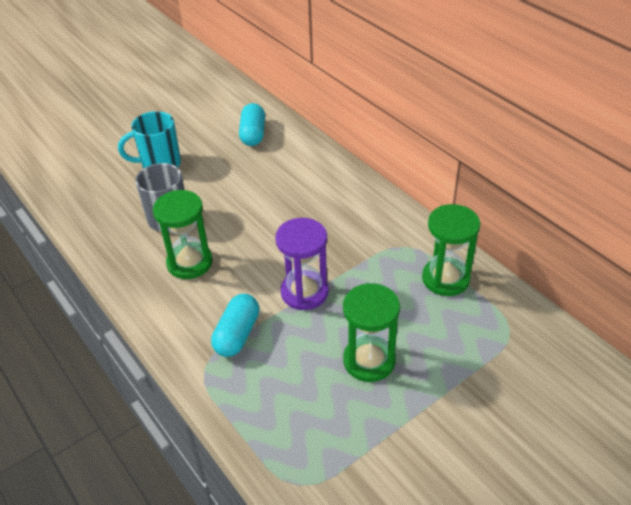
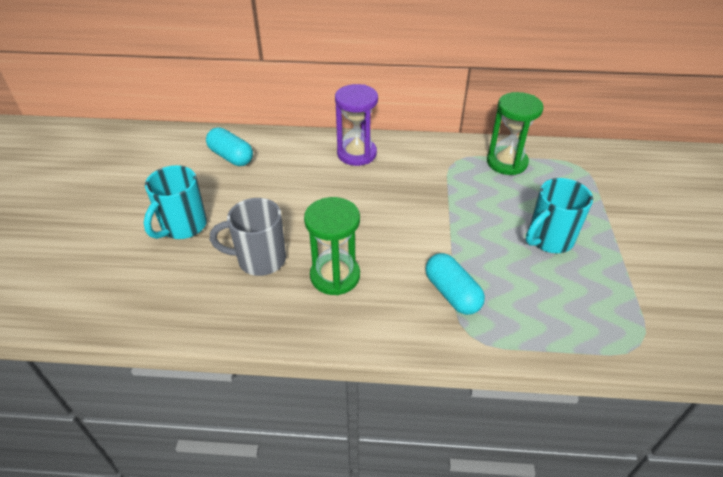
camera: 50 degrees left, 0 degrees up
(304, 292) = (446, 231): purple hourglass -> purple hourglass (356, 154)
(369, 360) = (549, 239): green hourglass -> turquoise mug

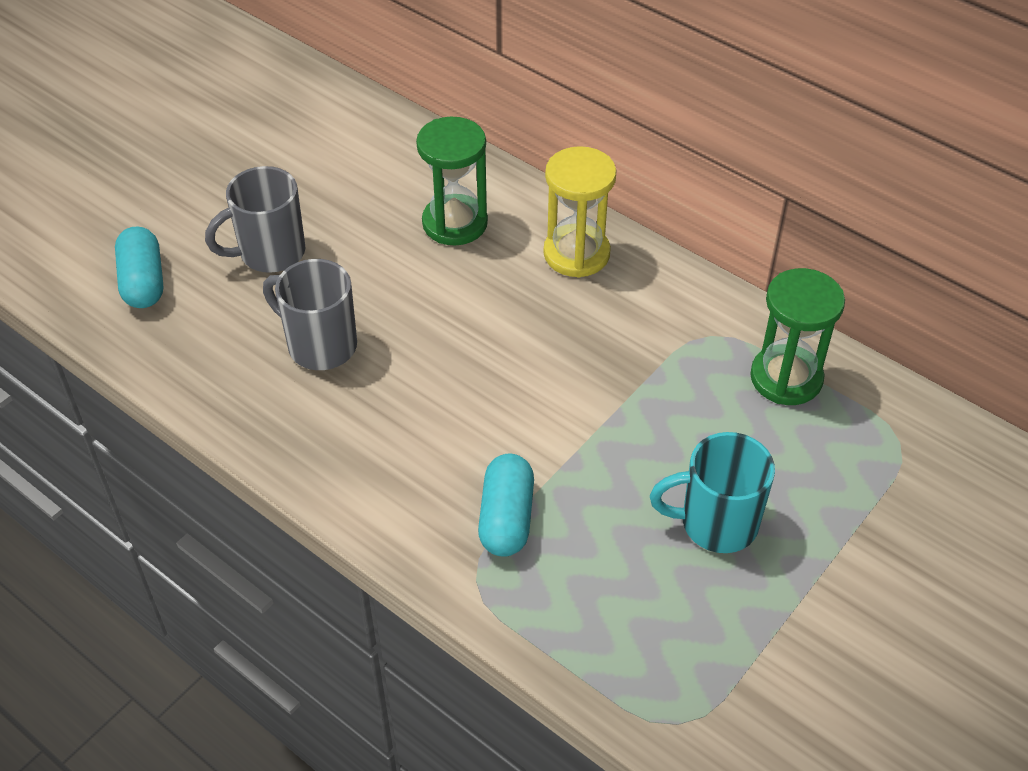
camera: 35 degrees right, 5 degrees up
(183, 226) = (270, 253): turquoise mug -> grey mug
(231, 157) = (406, 177): turquoise capsule -> turquoise capsule (143, 282)
(335, 276) = (387, 415): green hourglass -> green hourglass (455, 223)
(356, 154) = (576, 254): purple hourglass -> yellow hourglass

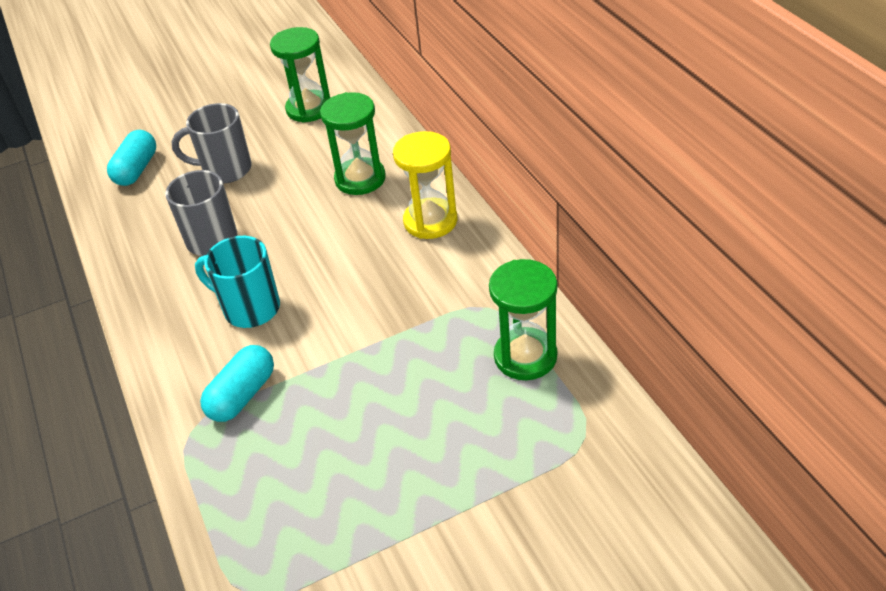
camera: 30 degrees right, 5 degrees down
(321, 147) = (309, 109): none -> green hourglass
(716, 523) = (389, 451): turquoise mug -> turquoise mug (250, 308)

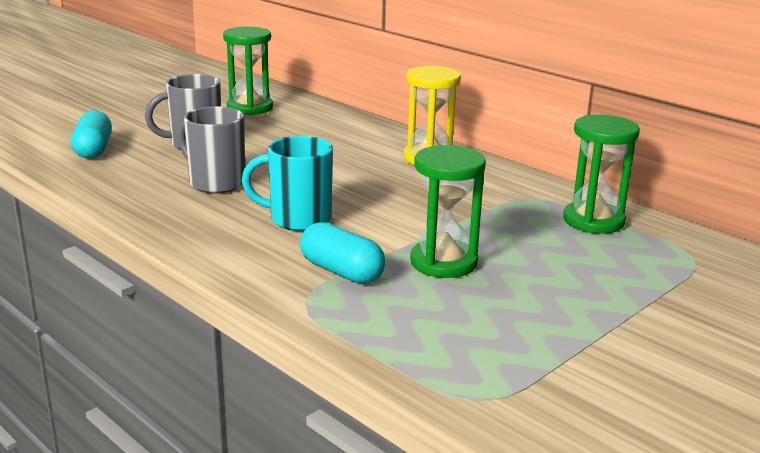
camera: 25 degrees left, 20 degrees down
(242, 395) = (341, 271): turquoise capsule -> turquoise capsule turned 60 degrees counterclockwise
(360, 179) = (338, 141): green hourglass -> green hourglass (443, 262)

